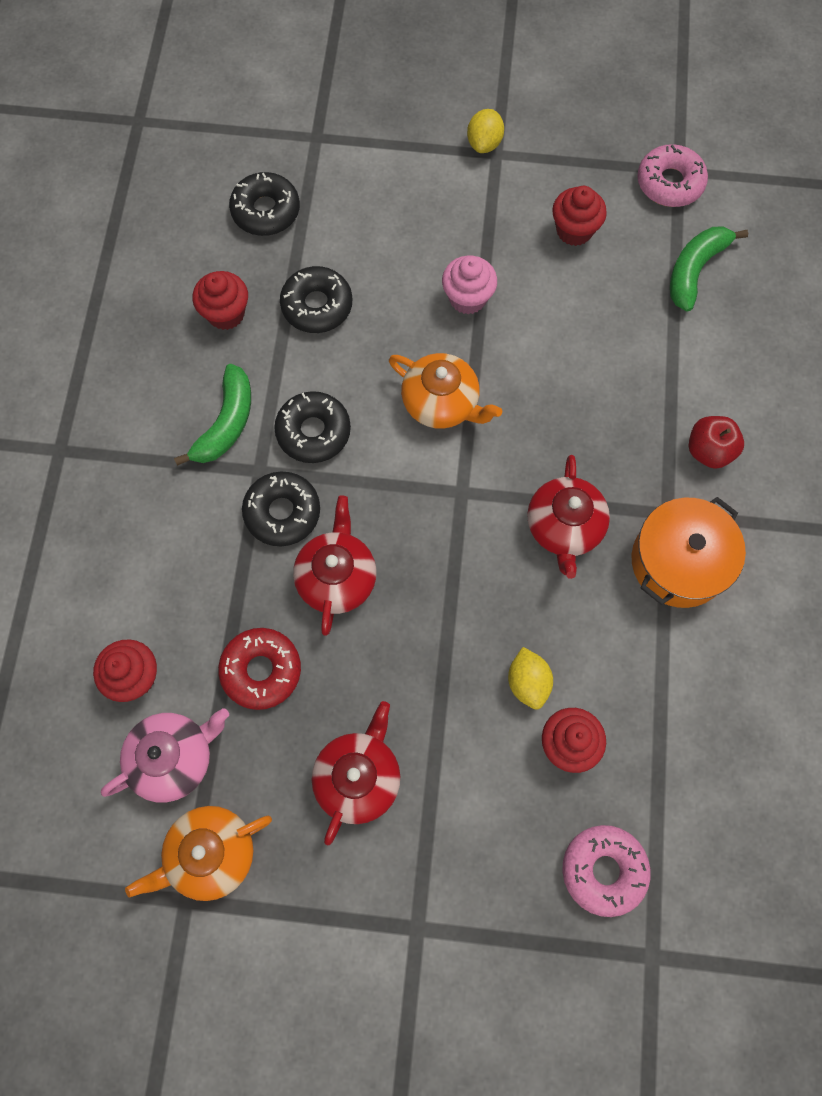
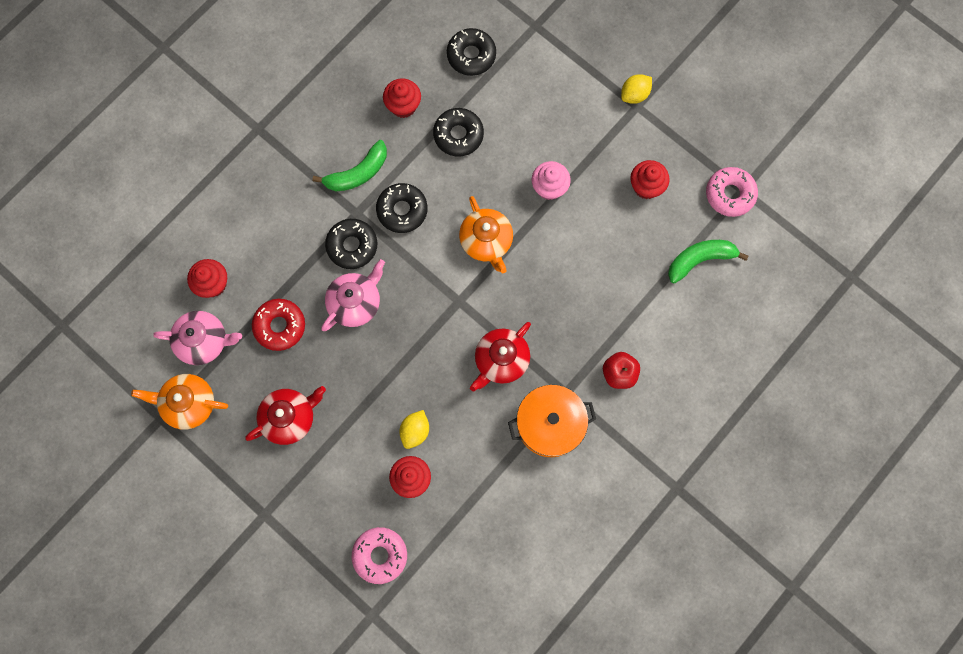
camera: 35 degrees right, 5 degrees up
(337, 577) = (355, 302): red teapot -> pink teapot

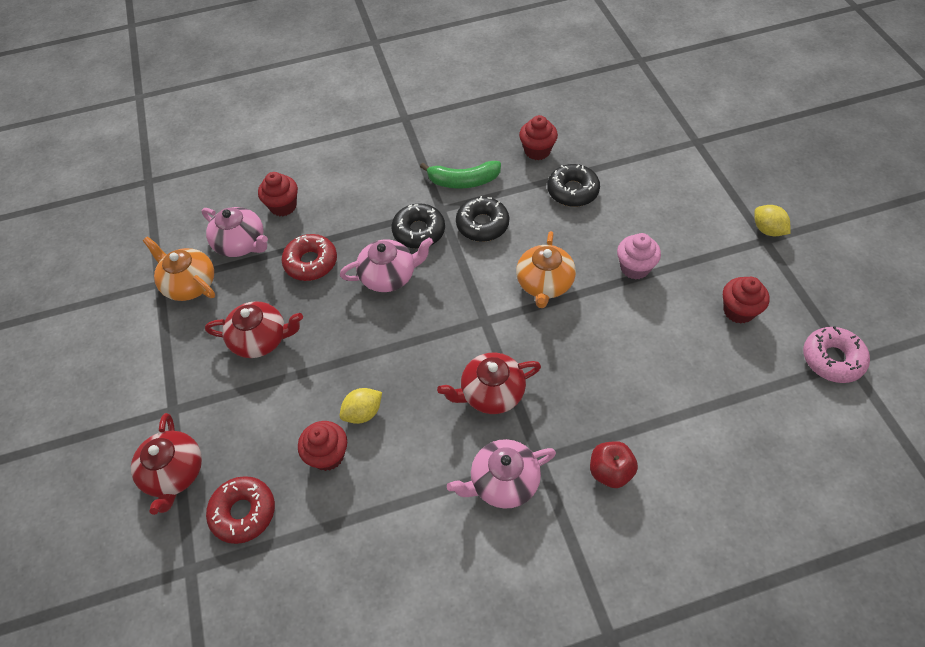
camera: 35 degrees right, 20 degrees down
(305, 559) = (174, 473): none -> red teapot
(380, 555) = (243, 512): pink donut -> red donut
(471, 55) = (622, 140): black donut -> none
(550, 424) = (503, 482): orange pot -> pink teapot
(634, 94) = (767, 230): yellow lemon -> yellow lemon turned 60 degrees clockwise
(700, 260) = (765, 405): green banana -> none

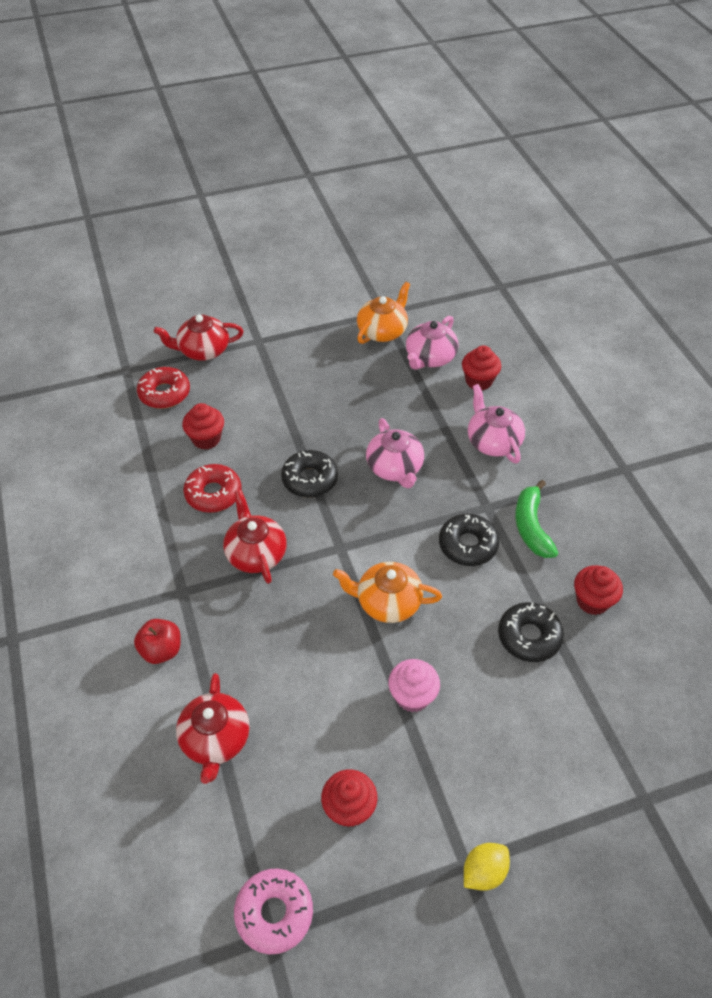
camera: 85 degrees right, 5 degrees down
(261, 339) = (323, 384): red teapot -> red teapot (215, 739)
(311, 262) = (409, 408): red donut -> red donut (213, 494)
(363, 413) = (244, 459): yellow lemon -> none
(419, 231) = (454, 489): black donut -> black donut (310, 479)
(503, 482) = (164, 562): pink teapot -> pink teapot (493, 441)

